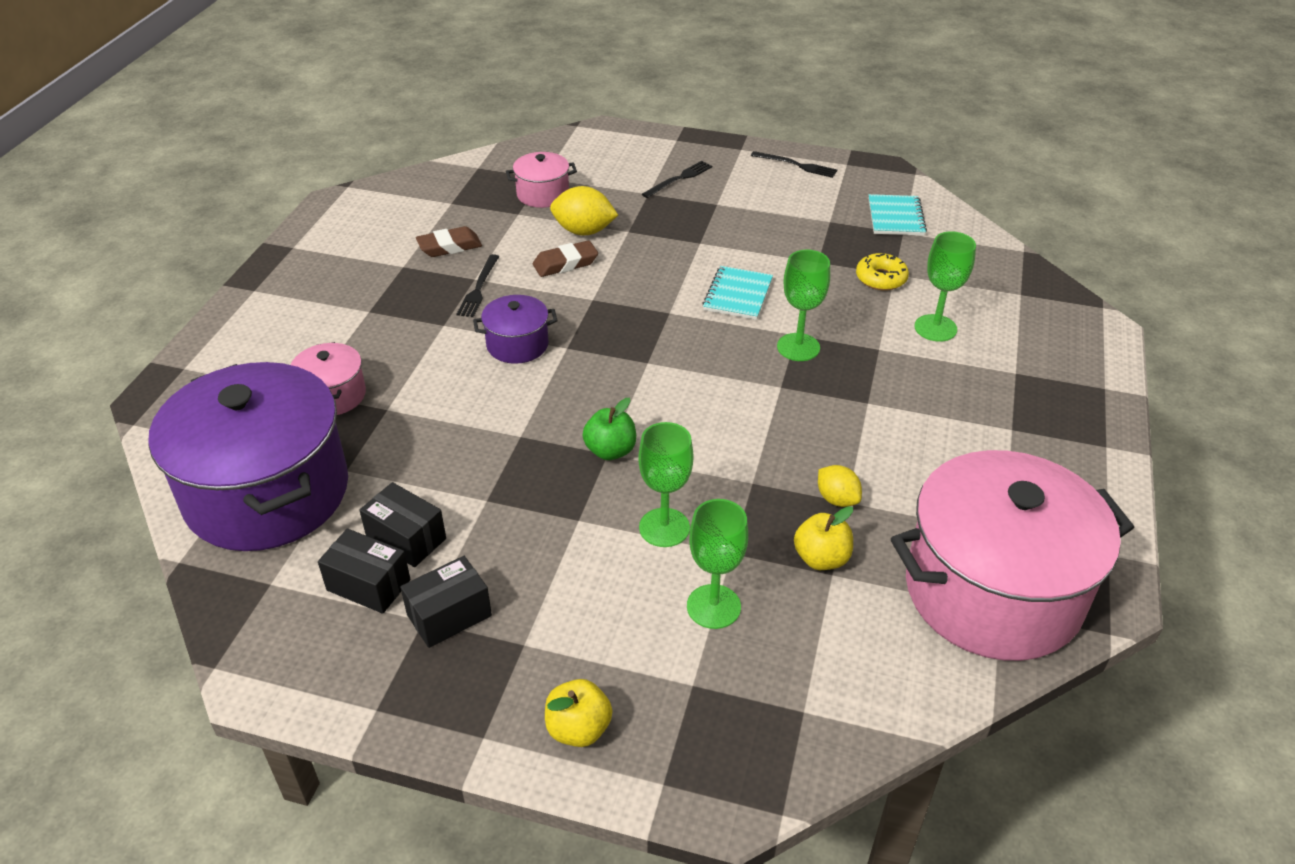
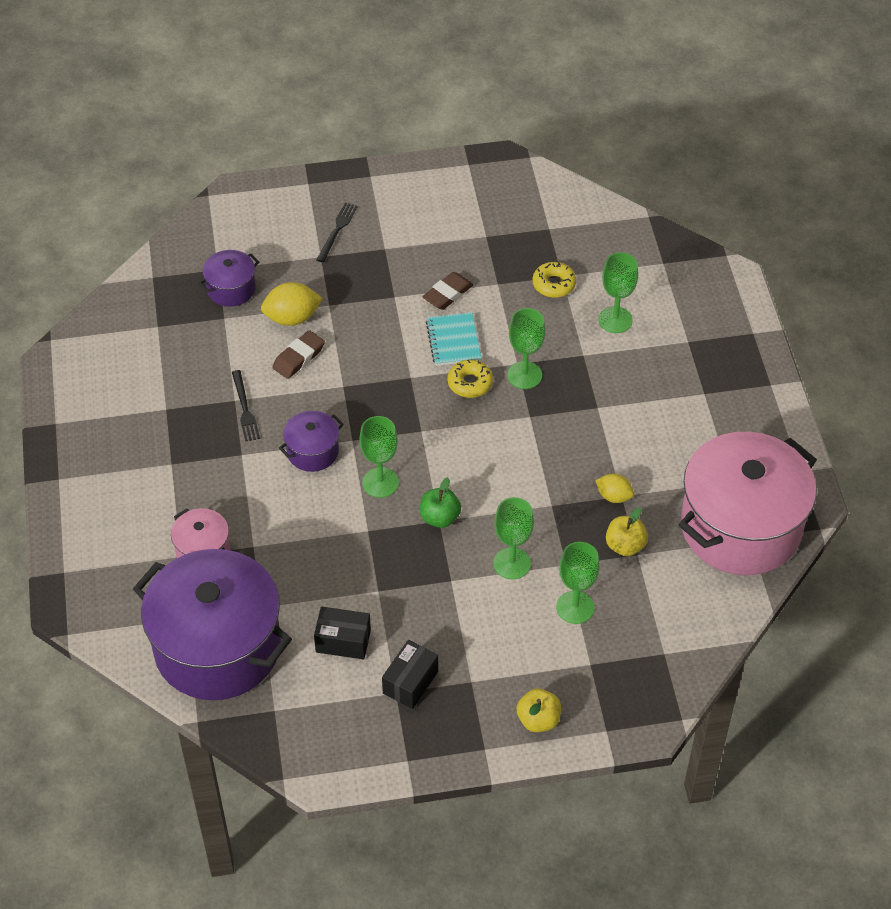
camera: 25 degrees left, 10 degrees up
(368, 585) = (342, 684): black box -> none
(449, 246) = (190, 374): brown eraser -> brown eraser (448, 294)
(543, 194) = (231, 289): pink pot -> purple pot
(568, 395) = (380, 482): none -> green goblet
(731, 336) = (470, 383): none -> yellow donut
(796, 165) = (427, 180): black fork -> none
(896, 217) = (536, 213): turquoise notebook -> none

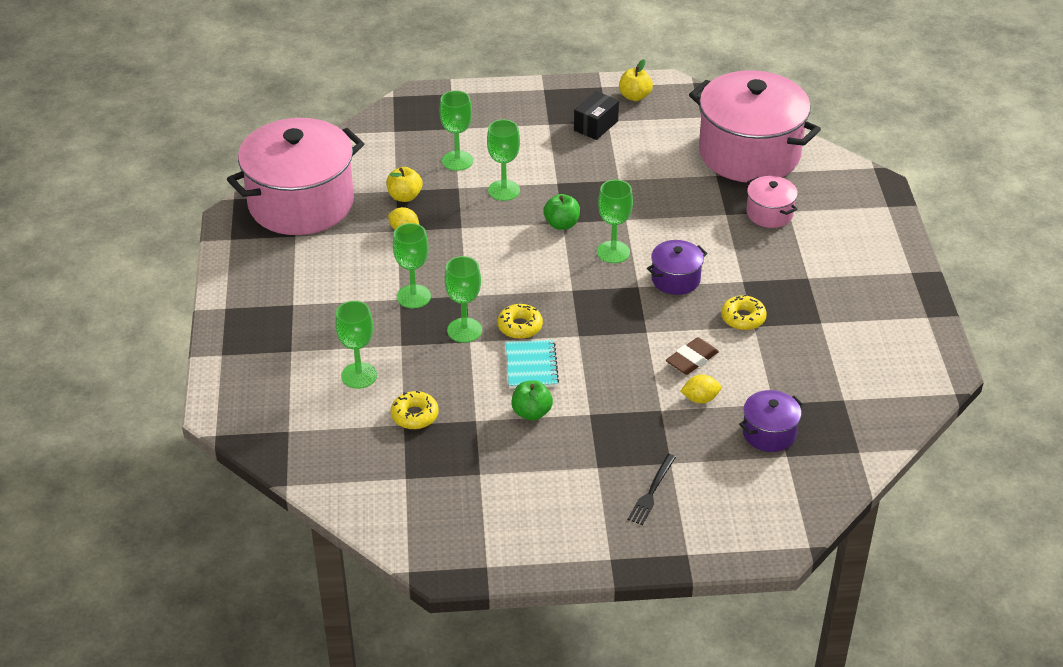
camera: 175 degrees left, 10 degrees down
(217, 647) = (749, 153): purple pot -> pink pot
(245, 408) = (743, 318): black fork -> yellow donut
(292, 318) = (700, 399): yellow lemon -> yellow lemon, size x0.63
(343, 641) = (648, 151): black box -> none
(448, 294) = (531, 412): brown eraser -> green apple
(538, 720) = (501, 101): yellow apple -> yellow apple (634, 96)
(584, 411) = (413, 296): none -> green goblet

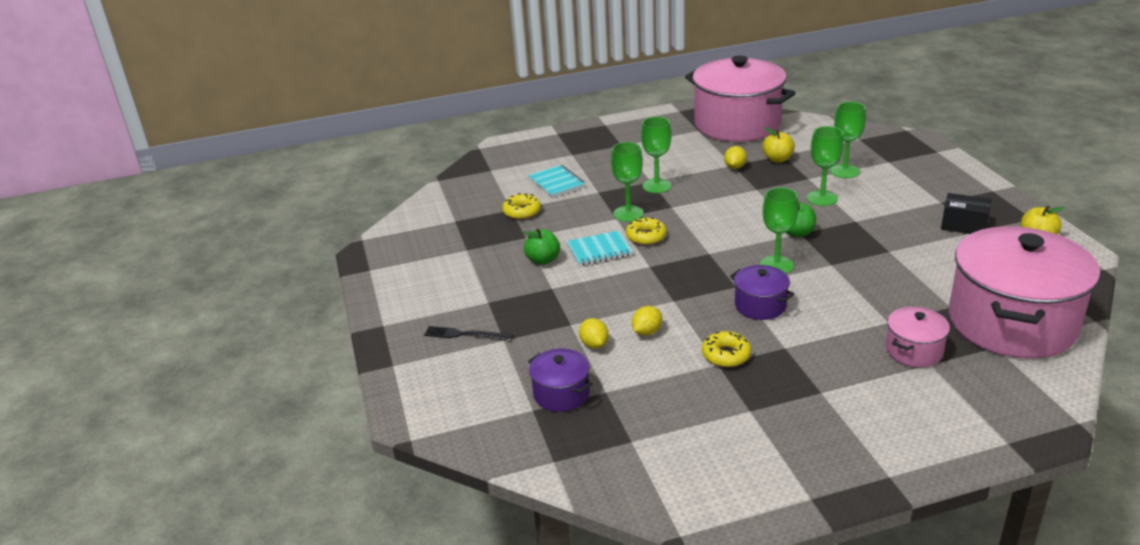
camera: 80 degrees right, 10 degrees down
(359, 375) = (556, 183): green goblet -> turquoise notebook
(691, 360) = (647, 332): brown eraser -> yellow lemon

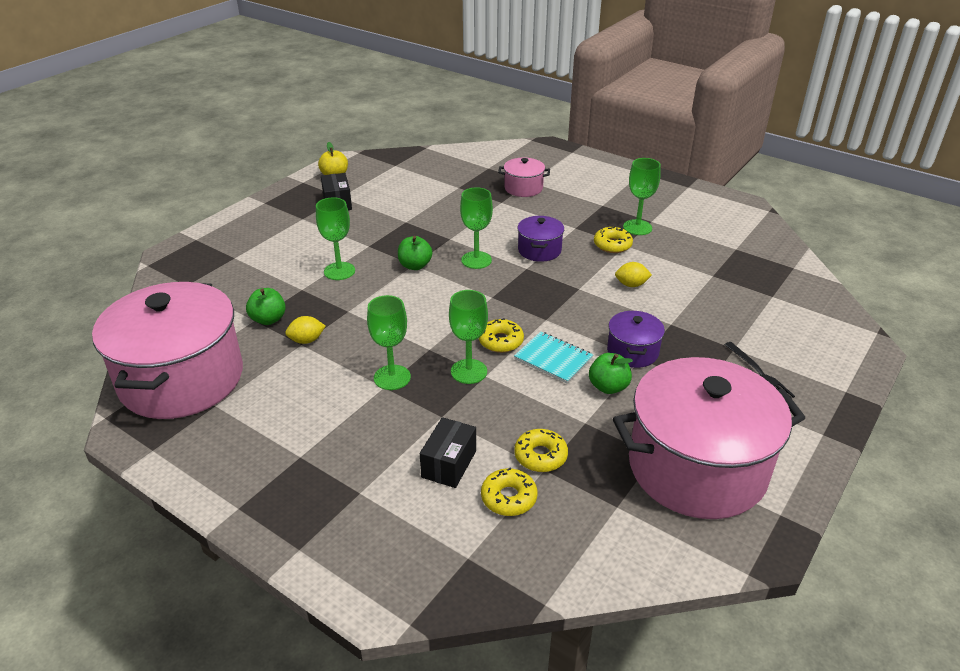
camera: 130 degrees left, 5 degrees up
(508, 192) = (508, 498): none -> yellow donut
(556, 183) = (449, 464): turquoise notebook -> black box
(561, 394) = (742, 291): purple pot -> purple pot (632, 352)
(594, 344) = (676, 301): yellow lemon -> none
(777, 159) = (268, 319): yellow apple -> green apple
(844, 171) = (272, 274): green goblet -> green goblet (637, 227)
(1012, 323) = (456, 167): pink pot -> pink pot (697, 467)

